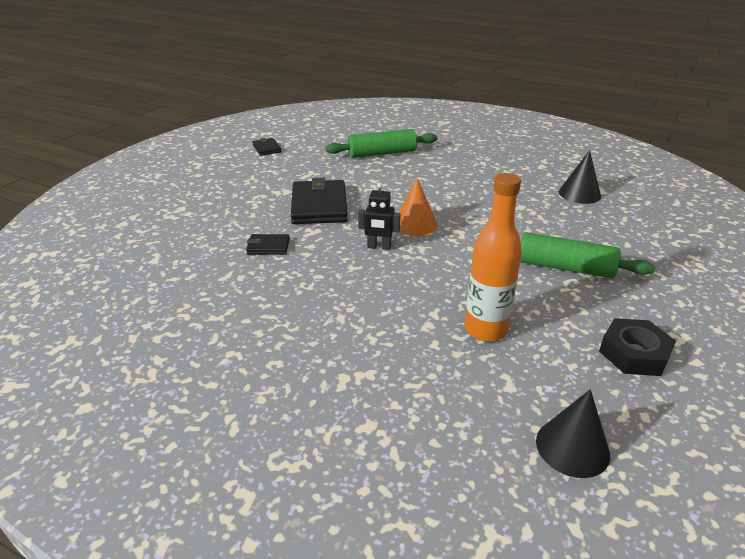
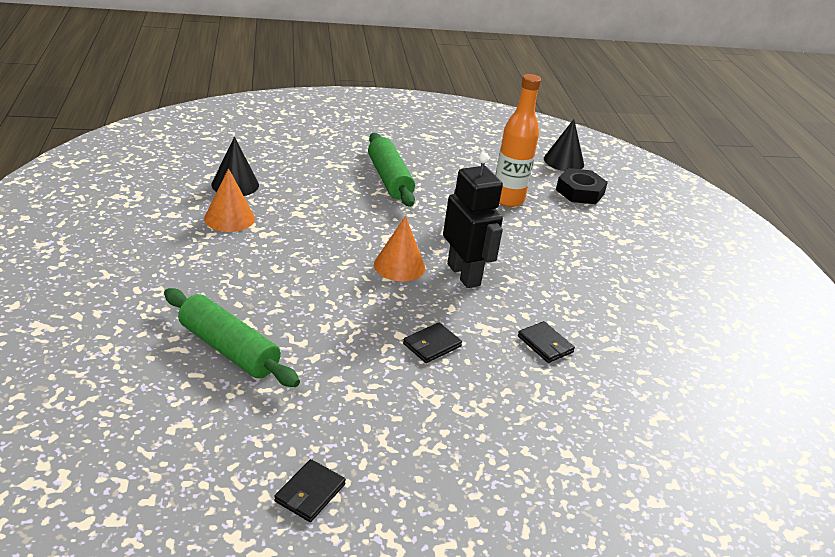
camera: 130 degrees left, 0 degrees up
(319, 206) = (432, 345): black wallet -> black wallet, size x0.49
(379, 247) = (464, 274): black robot -> black robot, size x1.76
(526, 181) = (229, 218): none -> orange cone
(634, 353) = (464, 149): black nut -> black nut (580, 192)

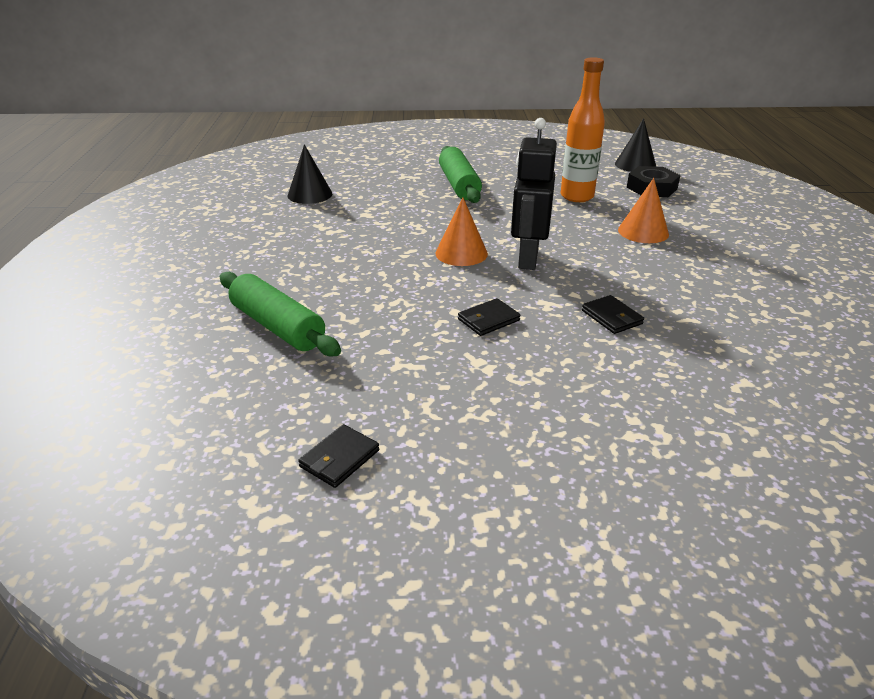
camera: 10 degrees right, 0 degrees up
(229, 218) = (299, 220): orange cone -> orange cone (643, 232)
(464, 274) = (527, 259): black robot -> black robot turned 150 degrees counterclockwise

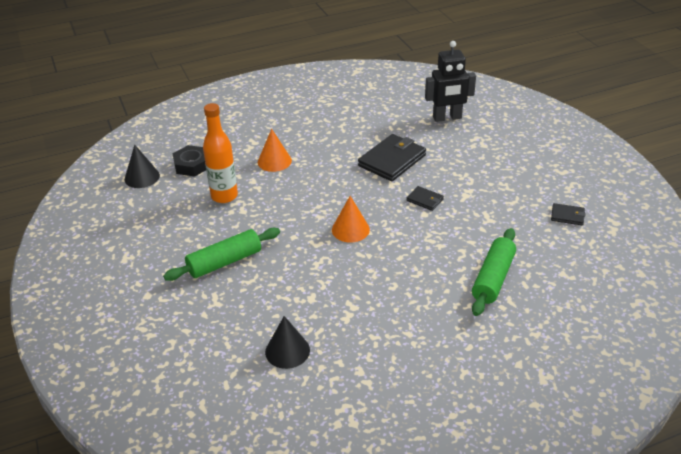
camera: 110 degrees left, 5 degrees up
(527, 259) = (341, 200): black robot -> black robot (447, 118)
(612, 317) = (392, 160): black wallet -> black wallet, size x2.02

